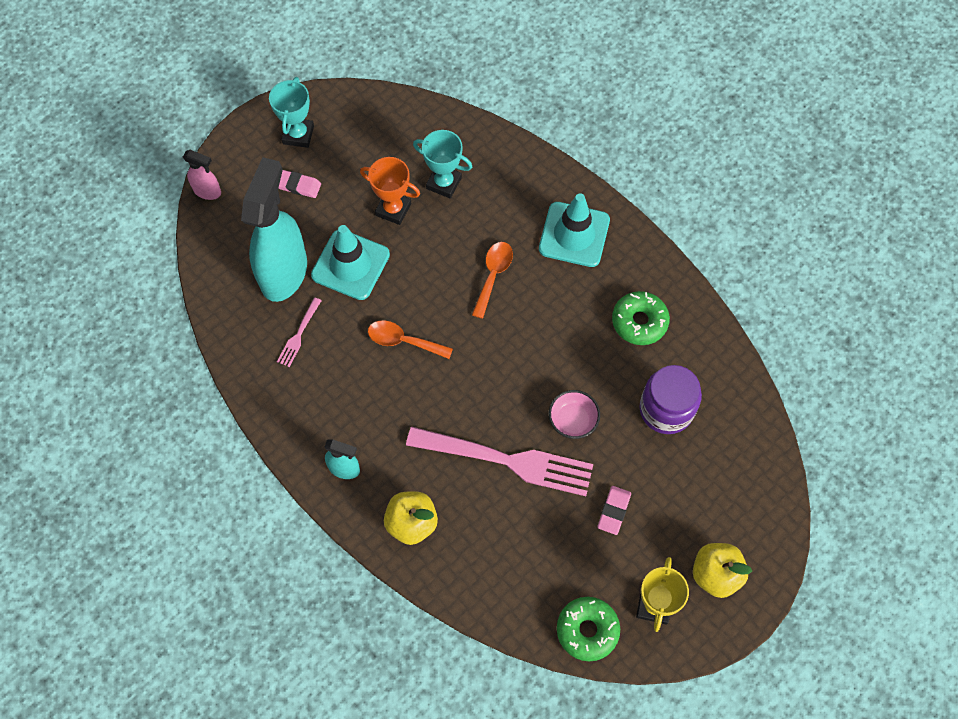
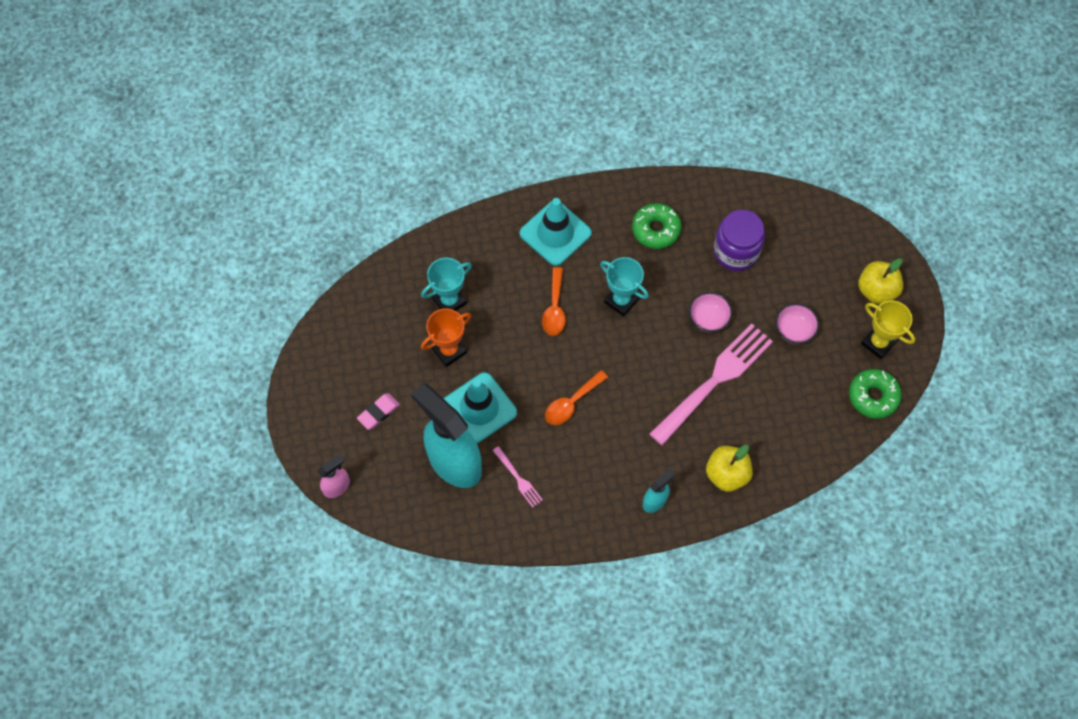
camera: 60 degrees left, 0 degrees up
(298, 135) = (329, 388): turquoise trophy -> turquoise trophy (621, 301)
(493, 275) = (554, 308): orange spoon -> orange spoon turned 135 degrees counterclockwise
(613, 511) = (794, 330): pink eraser -> pink bowl

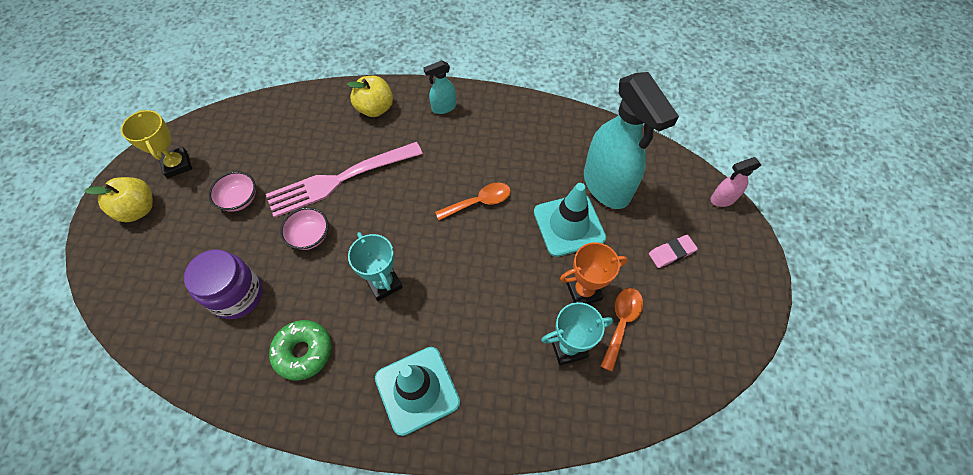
camera: 160 degrees left, 5 degrees down
(518, 478) = (552, 156): pink fork -> none
(554, 308) = (456, 298): orange spoon -> orange spoon (621, 323)
(873, 396) = (217, 126): green donut -> none

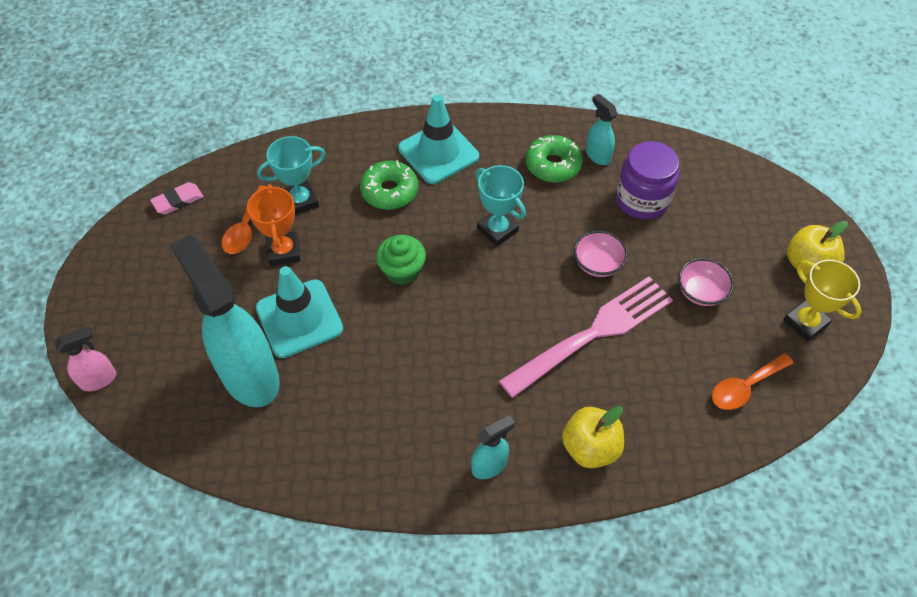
camera: 170 degrees right, 5 degrees down
(252, 357) = (597, 155): none -> turquoise spray bottle
(477, 345) = (389, 191): none -> green donut
(478, 255) = (402, 270): none -> green cupcake
(479, 202) = (411, 330): orange spoon -> orange spoon (744, 387)
(583, 291) = (283, 251): orange trophy -> orange trophy turned 75 degrees counterclockwise
(671, 253) = (179, 304): pink eraser -> pink eraser (178, 201)

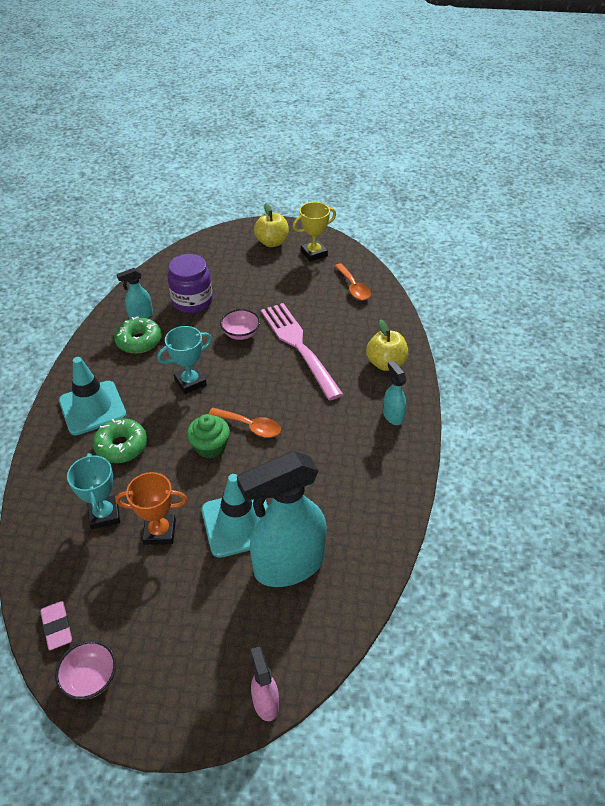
camera: 80 degrees left, 10 degrees down
(245, 228) = (119, 563): orange spoon -> orange spoon (250, 426)
(700, 292) = (279, 290): pink bowl -> pink bowl (90, 678)

